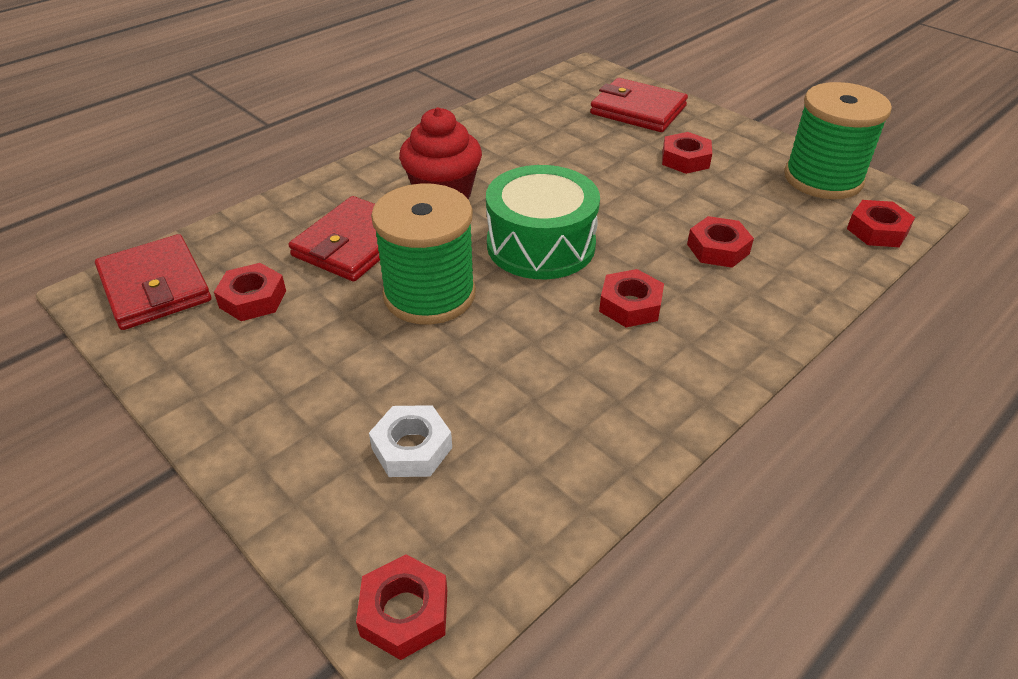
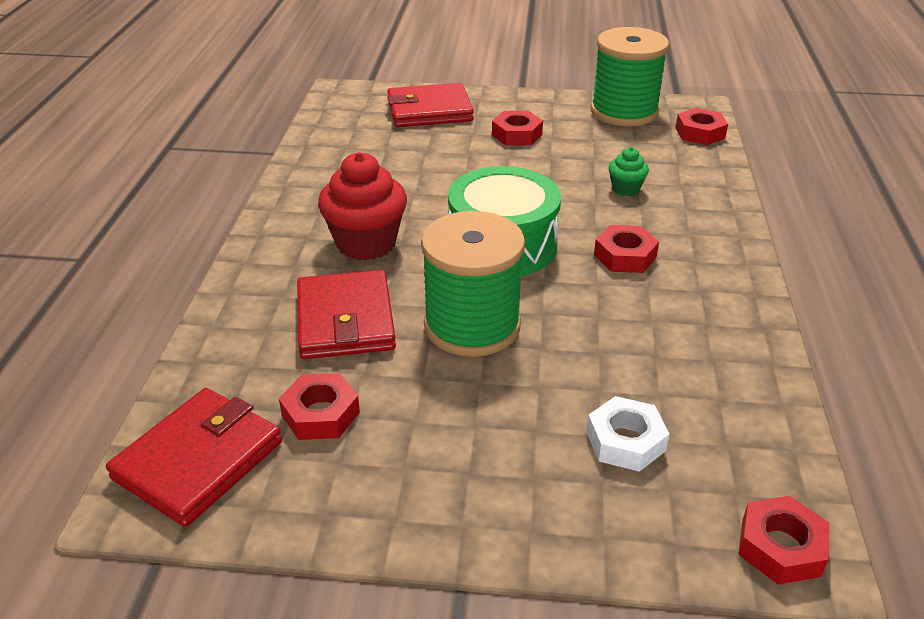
camera: 40 degrees left, 5 degrees down
(155, 287) = (198, 460): red wallet -> red wallet turned 75 degrees counterclockwise
(718, 249) = (625, 189): red nut -> green cupcake

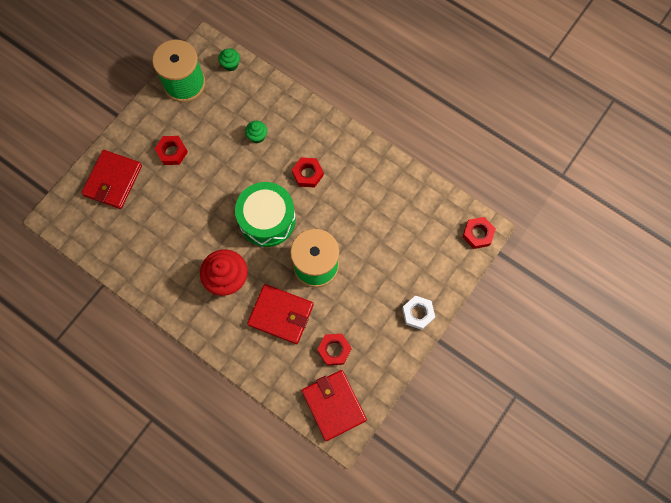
camera: 60 degrees left, 35 degrees up
(625, 441) = (410, 249): white nut -> white nut (418, 313)
(700, 133) = (231, 65): red nut -> green cupcake

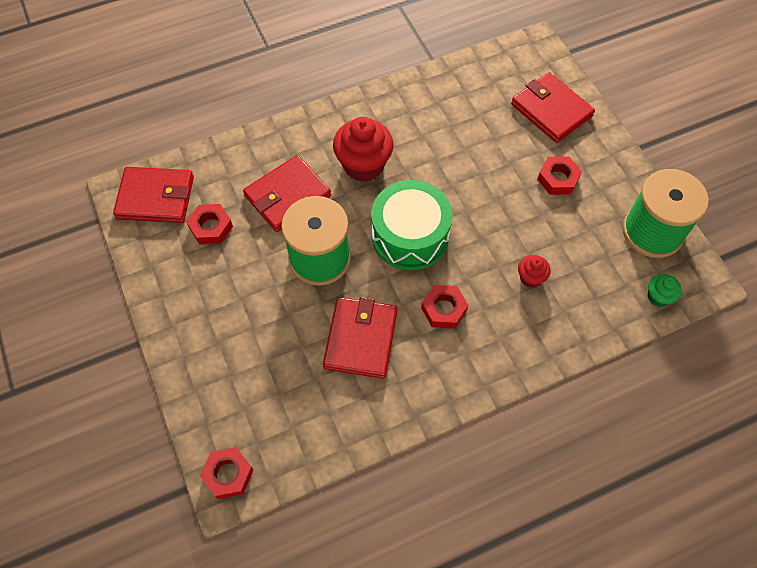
camera: 120 degrees right, 10 degrees down
(257, 136) = (530, 278): green cupcake -> red cupcake
(355, 210) = (361, 339): none -> red wallet
(418, 313) = (184, 337): white nut -> none

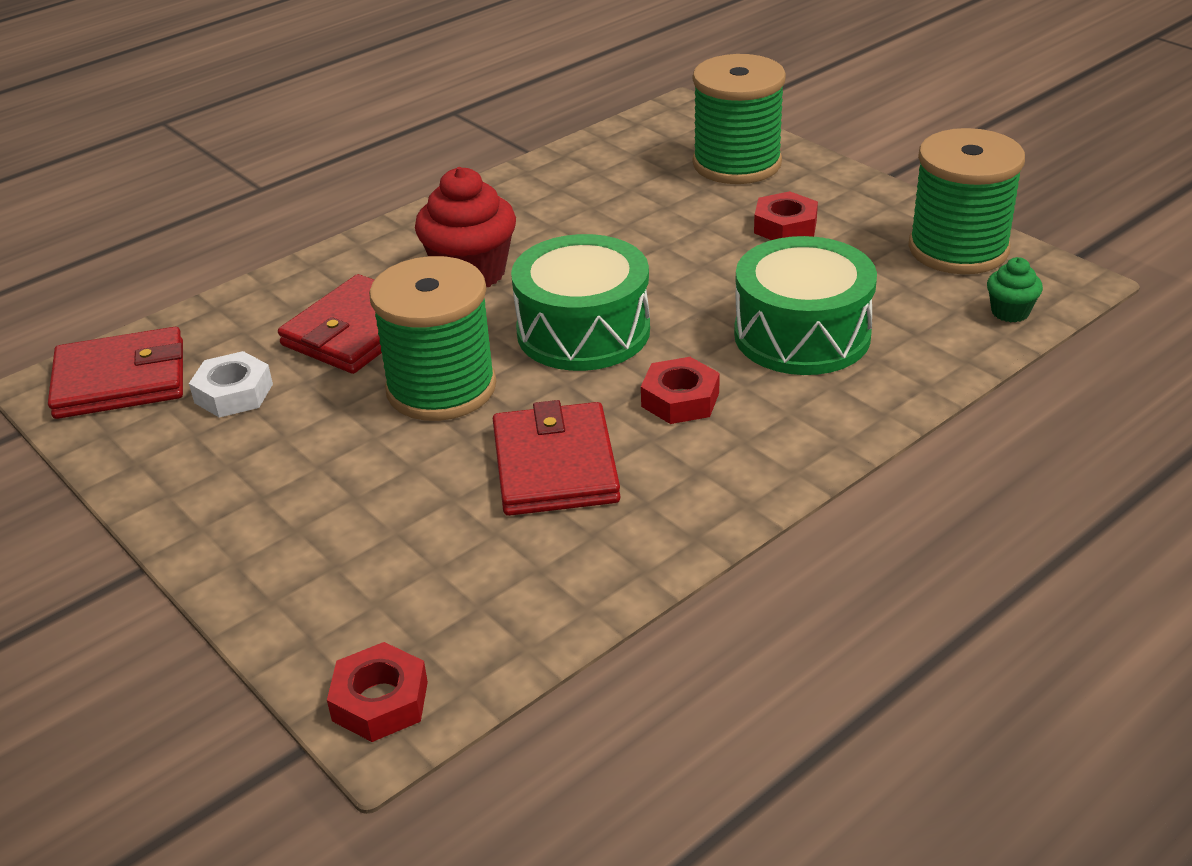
camera: 15 degrees left, 25 degrees down
(211, 227) = (234, 393): red nut -> white nut
(530, 278) = (802, 335): red cupcake -> green drum
(551, 110) = (737, 164): red wallet -> green spool

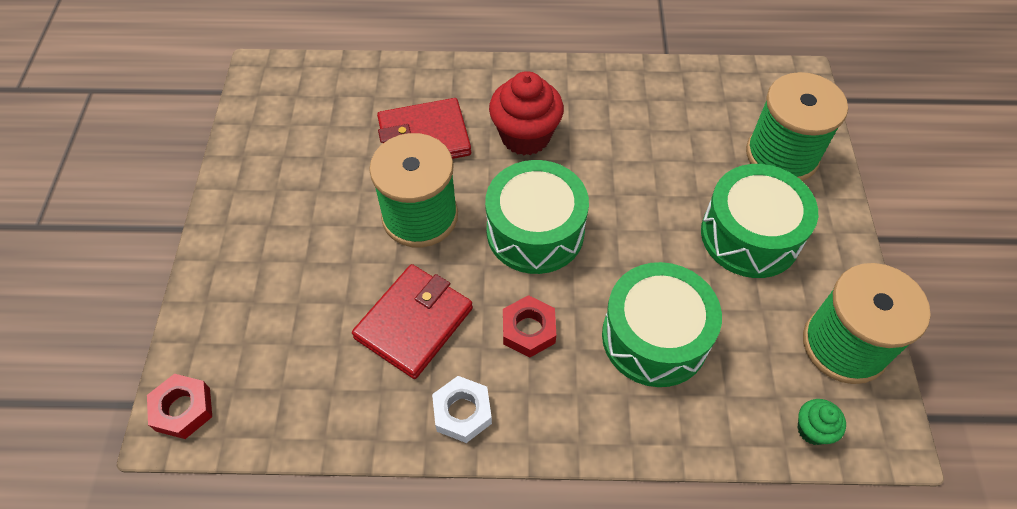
camera: 40 degrees right, 20 degrees up
(120, 380) = (289, 90): red wallet -> none
(234, 393) = (326, 140): white nut -> white nut (462, 412)
(785, 226) = (750, 235): red nut -> green drum

